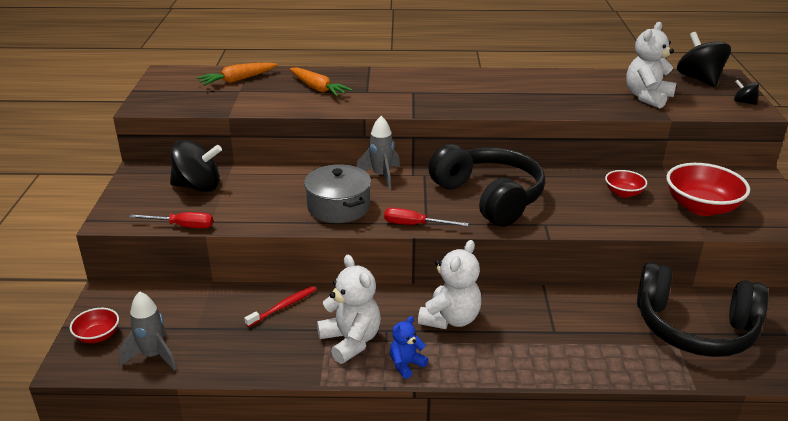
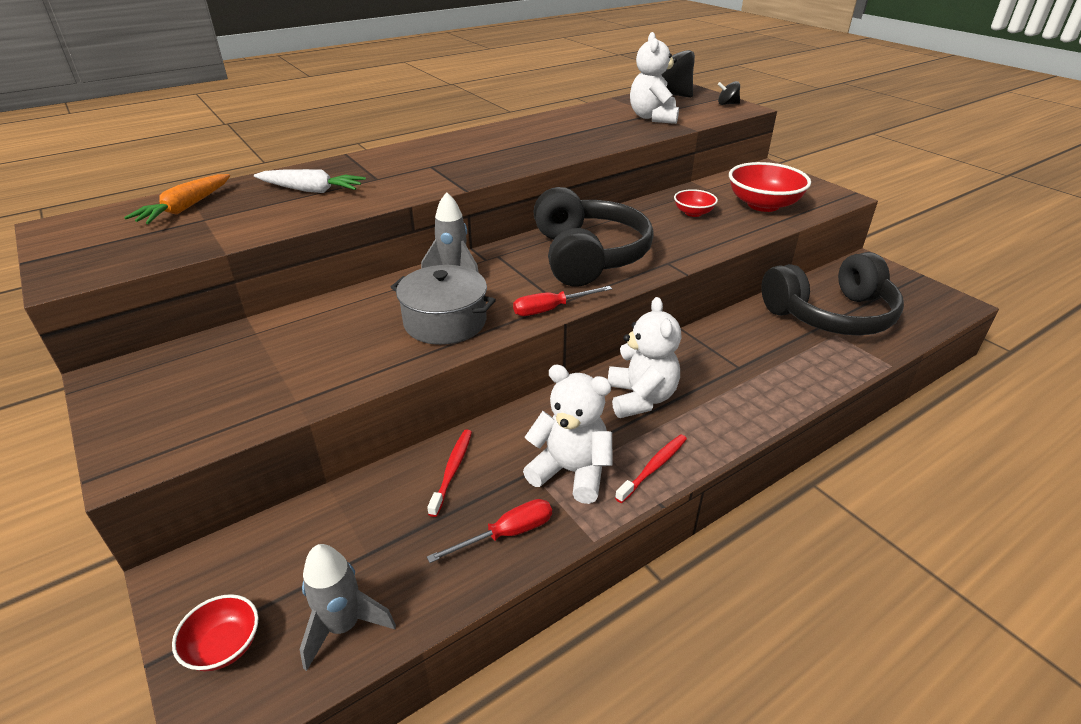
camera: 35 degrees left, 5 degrees up
(182, 226) = (261, 424): red screwdriver -> red screwdriver (507, 534)
(198, 187) = (228, 365): black spinning top -> none
(318, 88) = (311, 190): orange carrot -> white carrot
(406, 364) = (653, 467): blue teddy bear -> red toothbrush
(489, 197) = (588, 256): black headphones -> black headphones turned 60 degrees clockwise

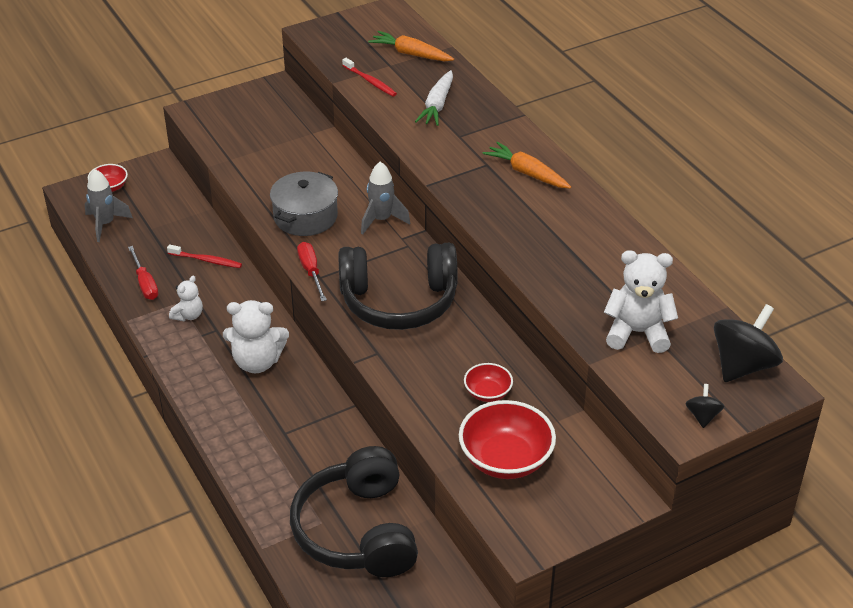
camera: 95 degrees right, 5 degrees up
(447, 151) = (527, 173): none -> orange carrot
(571, 472) = (188, 315): white teddy bear -> white teddy bear, size x0.56
(653, 467) = (179, 357): red toothbrush -> red toothbrush (370, 81)

